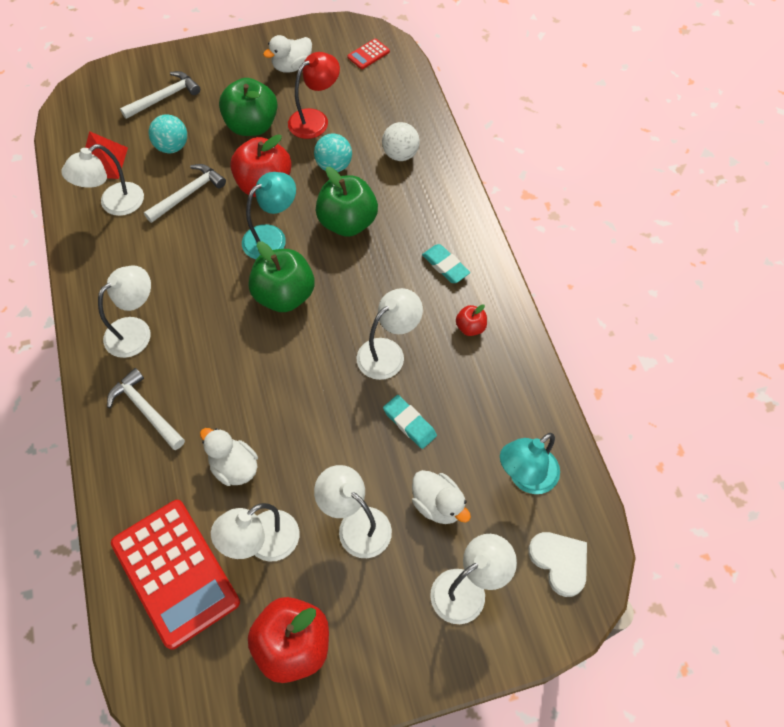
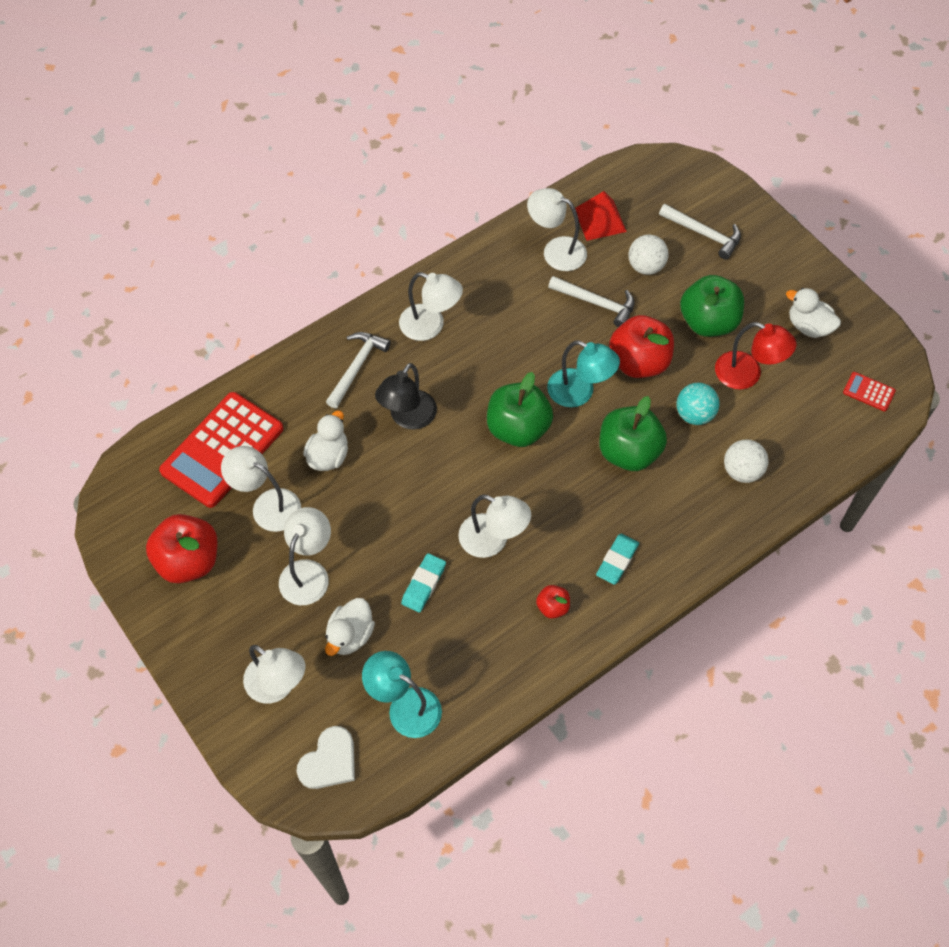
camera: 70 degrees right, 0 degrees up
(172, 147) = (646, 266): turquoise ball -> white ball
(227, 382) = (408, 418): none -> black lamp

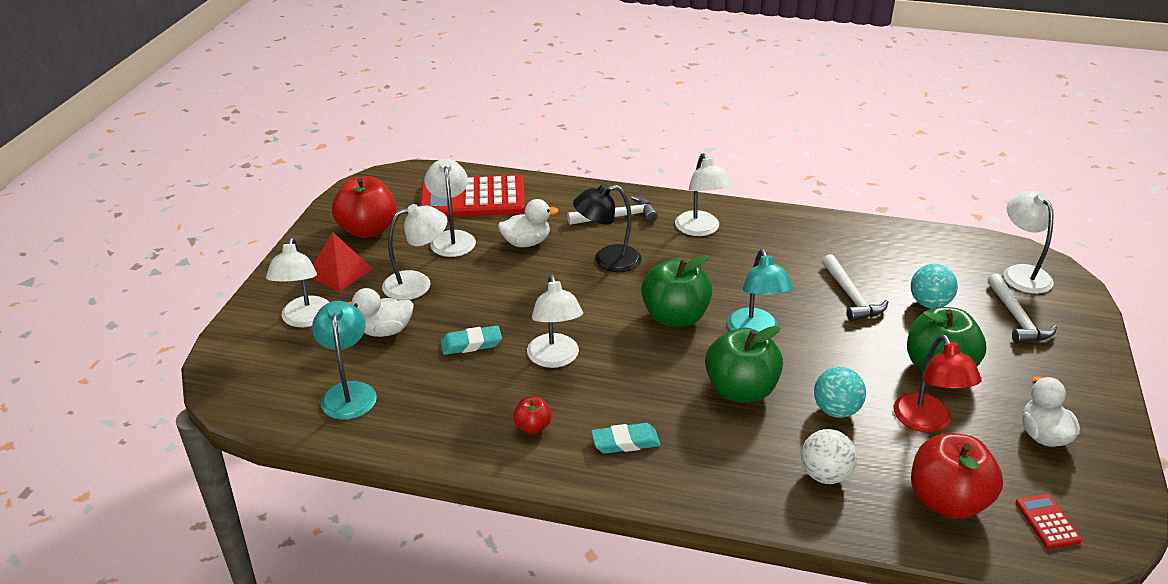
camera: 50 degrees right, 25 degrees down
(329, 761) = (261, 378): white heart -> none
(556, 250) = (862, 251): white lamp -> white lamp (1021, 273)
(600, 220) = (928, 257): red pyramid -> red pyramid (339, 272)
(639, 362) = (834, 349): red apple -> red apple (947, 501)
(646, 266) = (929, 303): white ball -> turquoise ball

